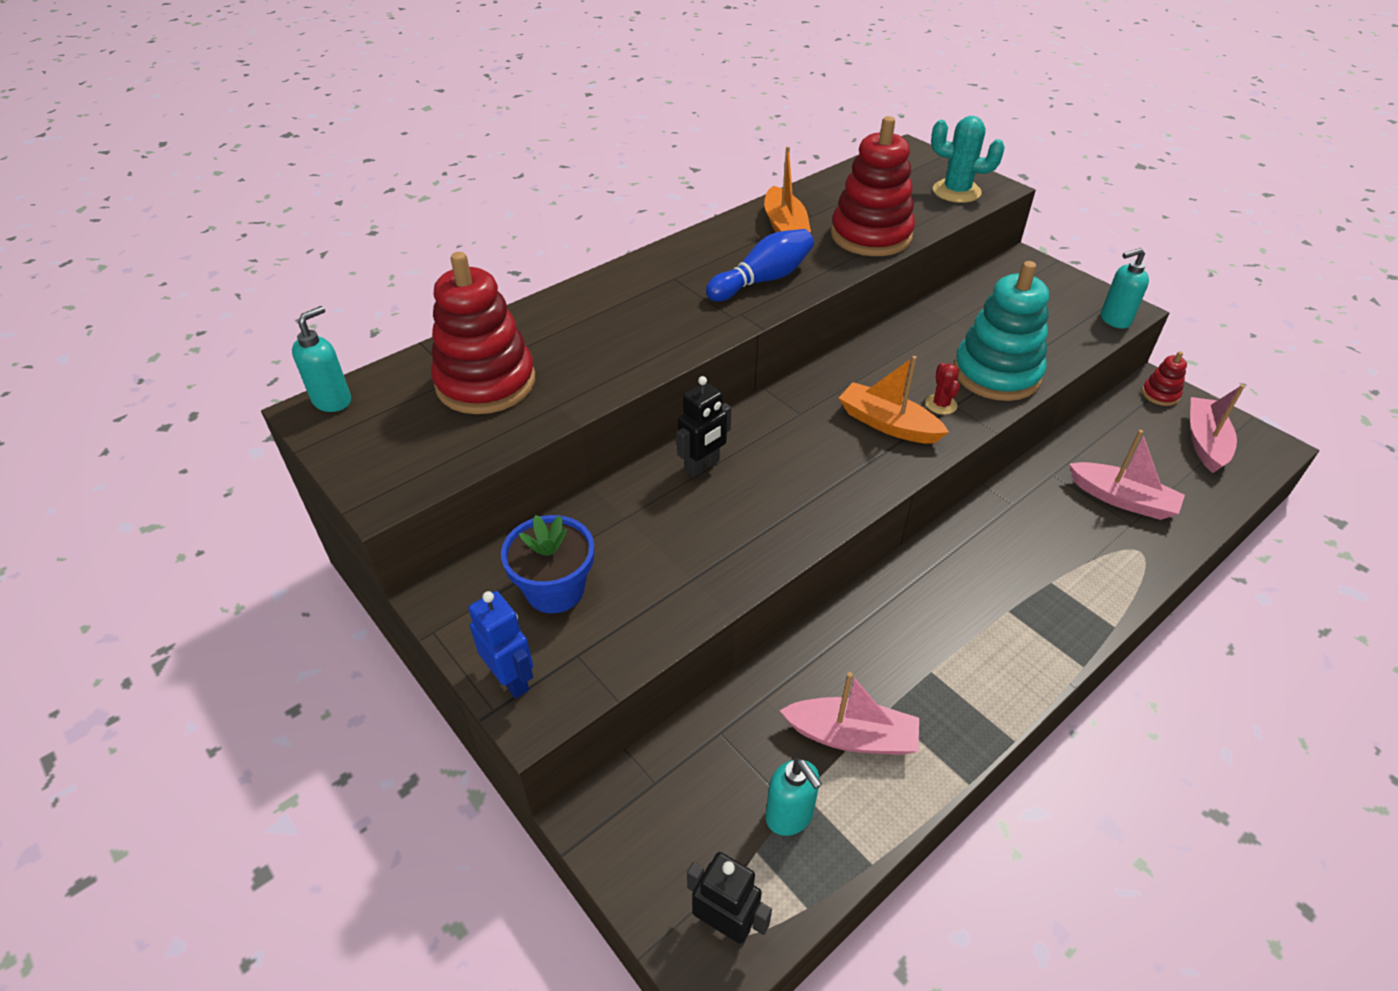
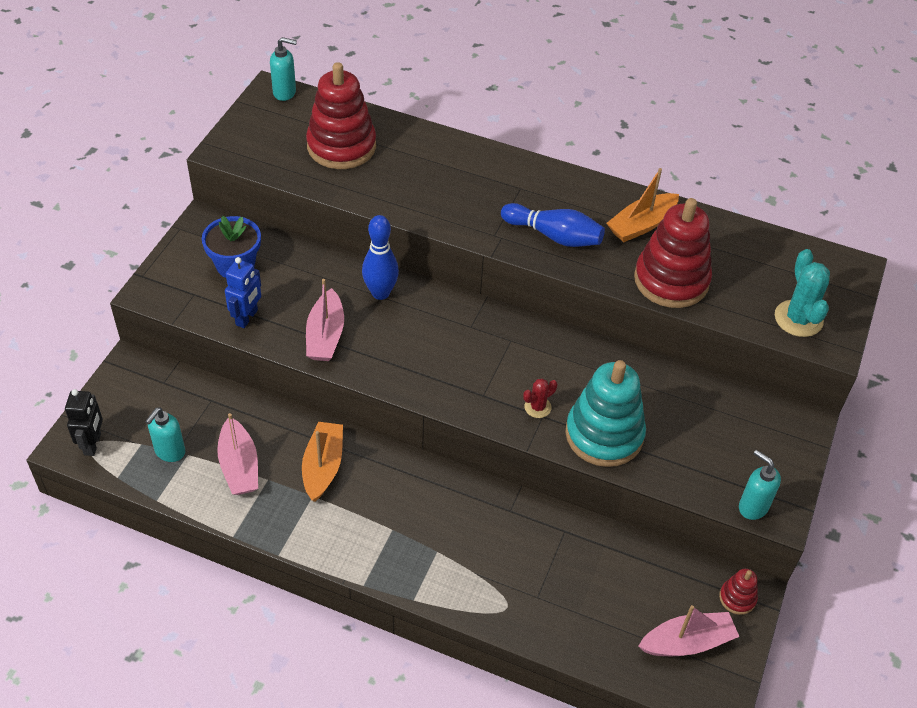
camera: 60 degrees right, 5 degrees up
(511, 679) = (164, 274): blue robot -> blue robot (247, 317)
(702, 466) = (380, 293): black robot -> blue bowling pin
(887, 424) = (491, 380): orange boat -> orange boat (323, 466)
(1122, 499) = (563, 586): pink boat -> pink boat (325, 335)

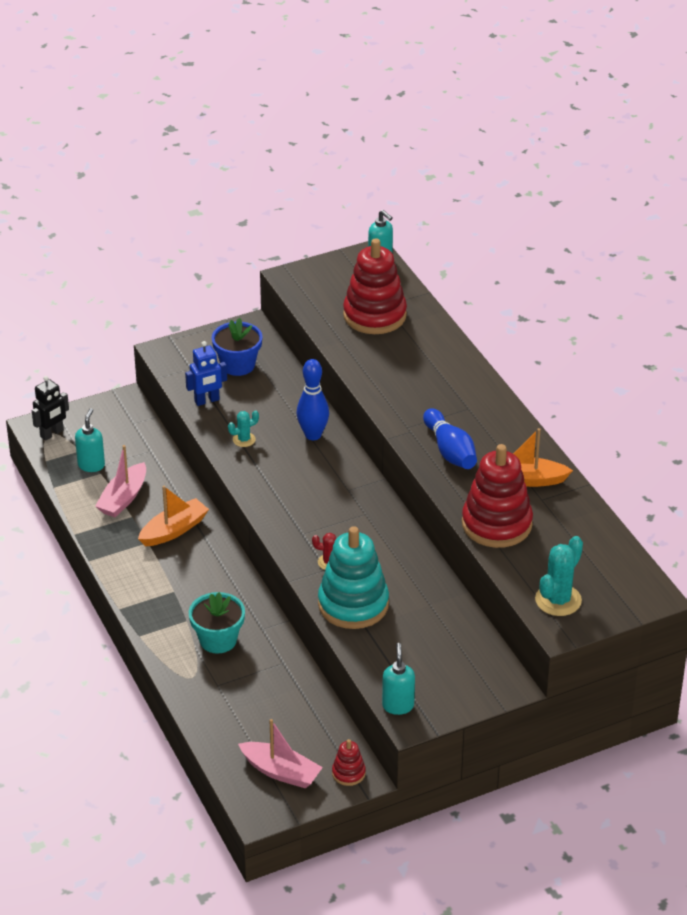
camera: 45 degrees right, 10 degrees down
(169, 452) = (91, 465): turquoise soap dispenser -> turquoise soap dispenser turned 120 degrees clockwise
(325, 335) = (244, 440): pink boat -> turquoise cactus
(486, 550) = (218, 640): none -> turquoise flower pot

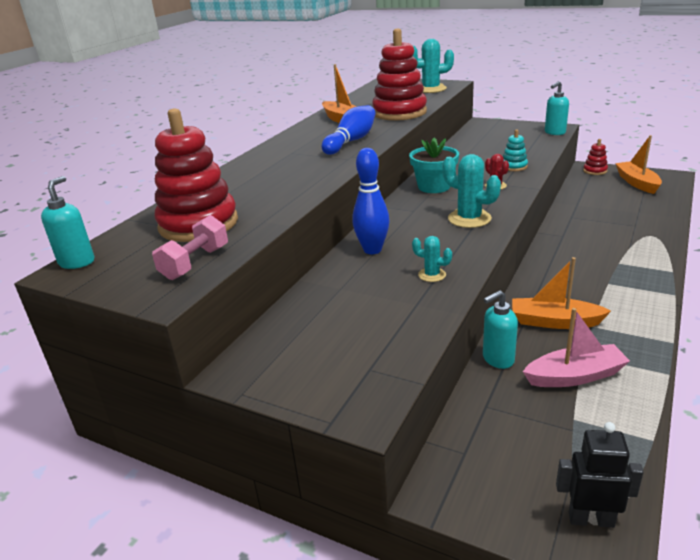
camera: 125 degrees left, 10 degrees down
(91, 465) = (576, 435): turquoise soap dispenser -> turquoise soap dispenser (497, 359)
(207, 401) = (409, 325): blue robot -> none
(218, 640) = (605, 243): turquoise flower pot -> turquoise flower pot (434, 186)
(238, 365) = (321, 340): blue flower pot -> none
(281, 772) = (637, 183): pink boat -> orange boat
(293, 506) = (469, 219): none -> turquoise cactus
(316, 297) = (195, 263): none -> pink dumbbell
(353, 604) = (514, 166): turquoise stacking toy -> turquoise stacking toy, size x0.45

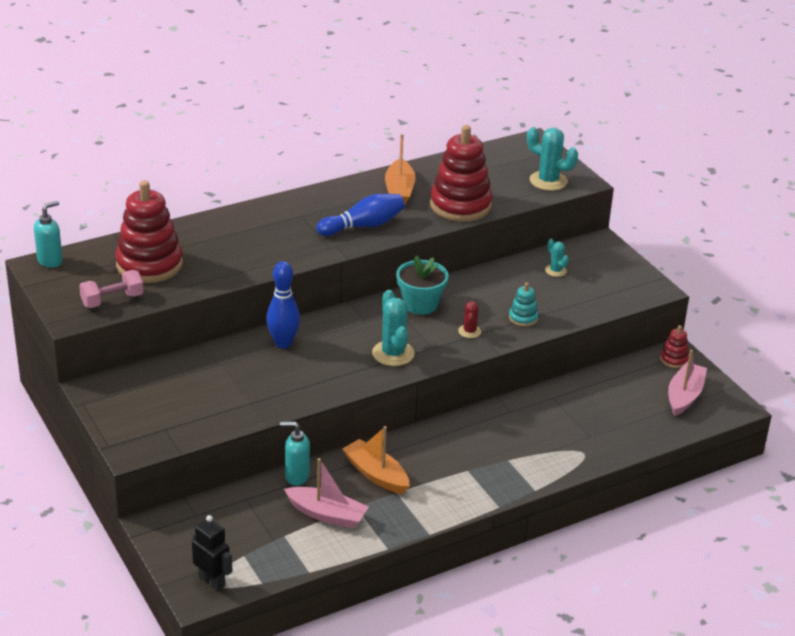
camera: 30 degrees right, 5 degrees up
(432, 275) = (291, 387): turquoise cactus -> turquoise cactus (555, 271)
(554, 132) = (640, 295): turquoise soap dispenser -> none
(637, 183) = (684, 396): orange boat -> pink boat

